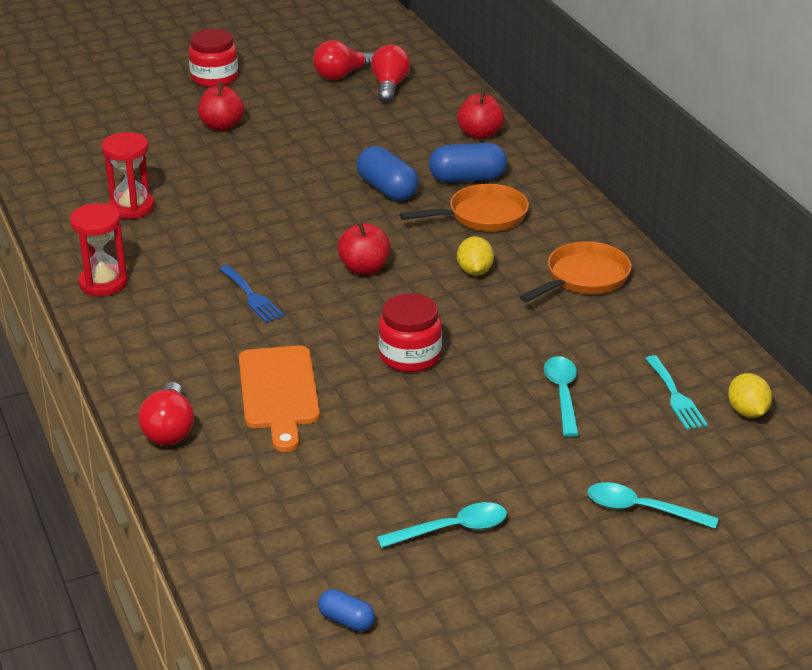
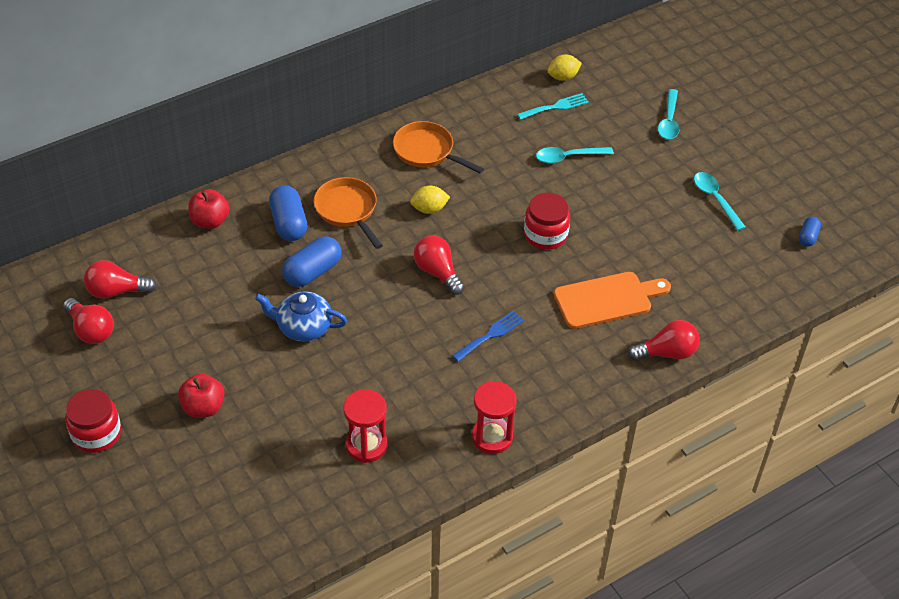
camera: 100 degrees left, 15 degrees up
(307, 180) = (303, 327): none -> blue teapot
(364, 268) = (437, 272): red apple -> red light bulb

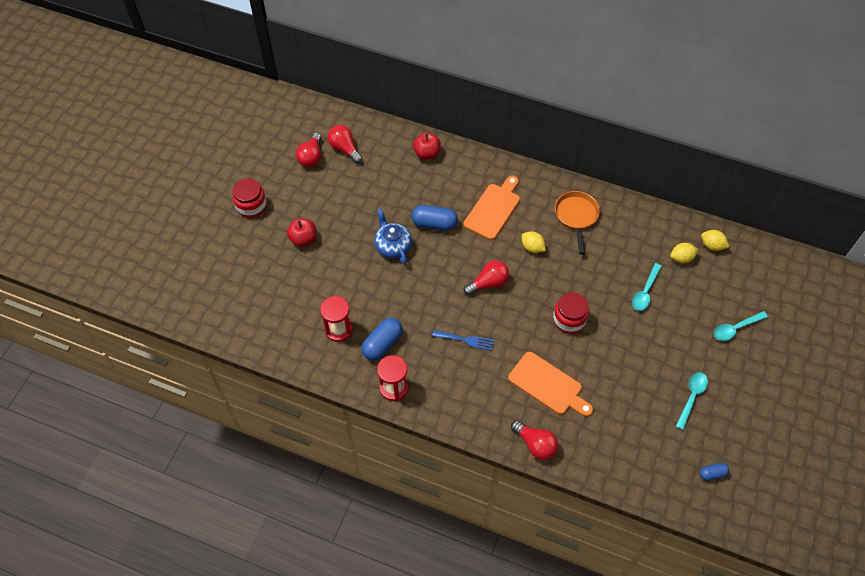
camera: 55 degrees right, 10 degrees up
(289, 223) = (458, 189): blue capsule -> blue capsule (382, 344)
(347, 210) = (493, 209): orange pan -> orange cutting board
(437, 272) = (488, 283): red light bulb -> red light bulb turned 45 degrees clockwise
(556, 107) = (681, 258): turquoise fork -> yellow lemon
(568, 157) = (645, 292): turquoise spoon -> turquoise spoon turned 105 degrees counterclockwise

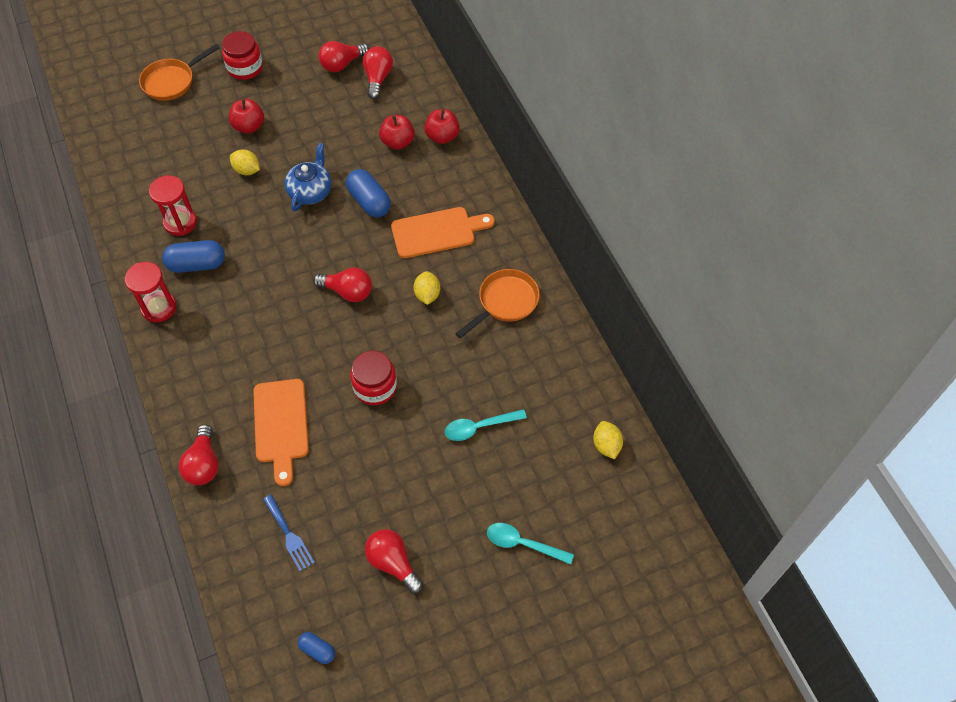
camera: 45 degrees right, 0 degrees up
(213, 252) = (172, 81): none -> orange pan
(406, 177) = (398, 142): none -> red apple
(466, 340) = (265, 322): blue fork -> blue fork (289, 535)
(681, 258) = (558, 429): yellow lemon -> yellow lemon (247, 170)
(691, 397) = (393, 563): turquoise spoon -> red light bulb

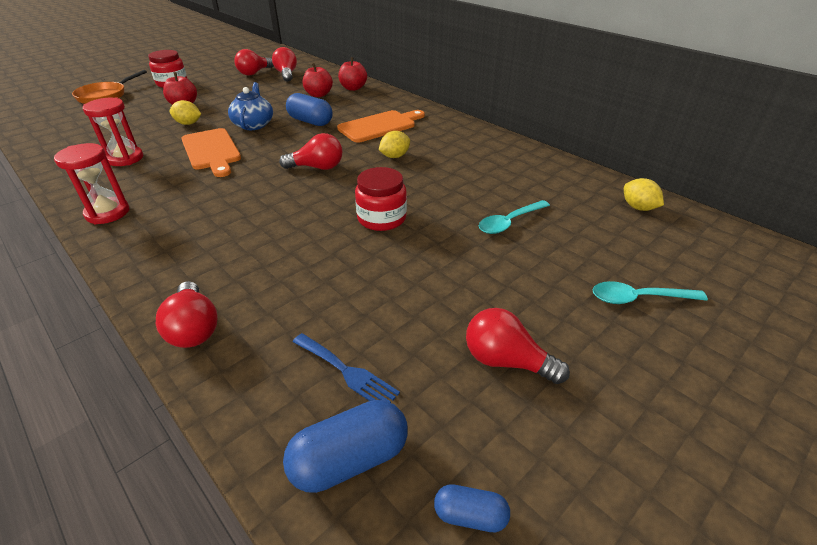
camera: 20 degrees left, 20 degrees down
(197, 264) = (149, 179): blue capsule -> blue capsule (349, 459)
(281, 425) = (288, 269): orange cutting board -> orange cutting board (211, 151)
(427, 295) = (394, 156): yellow lemon -> yellow lemon turned 75 degrees clockwise
(505, 302) = (467, 148): orange pan -> none

